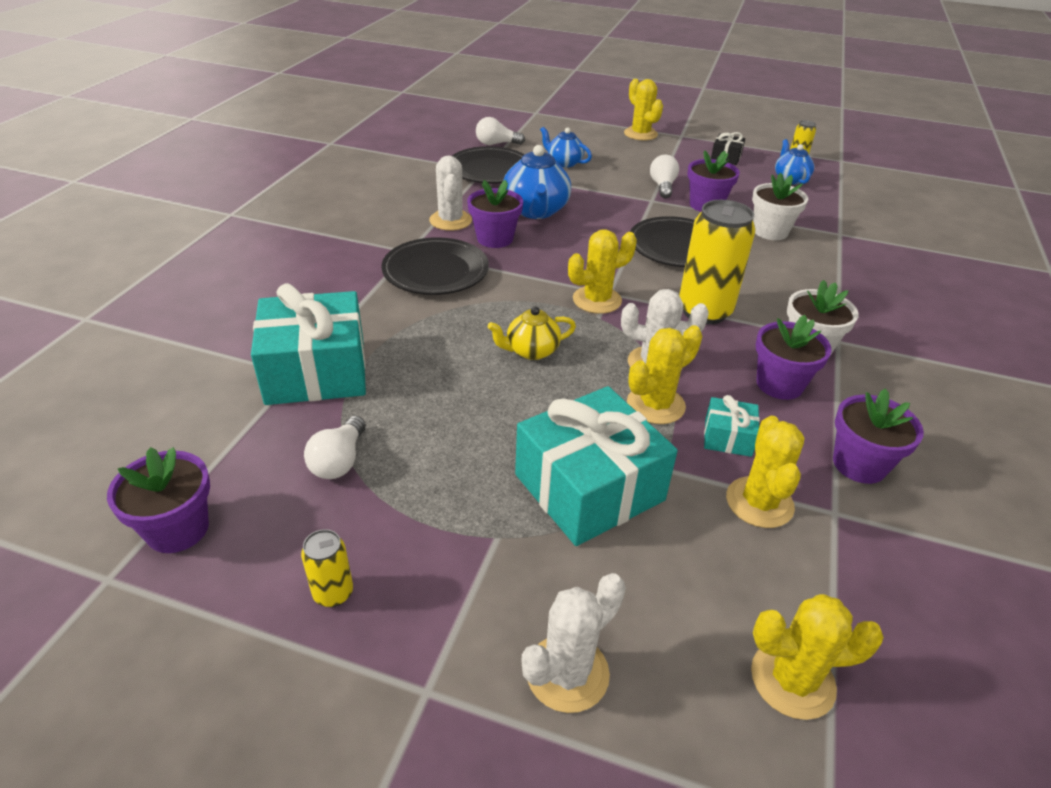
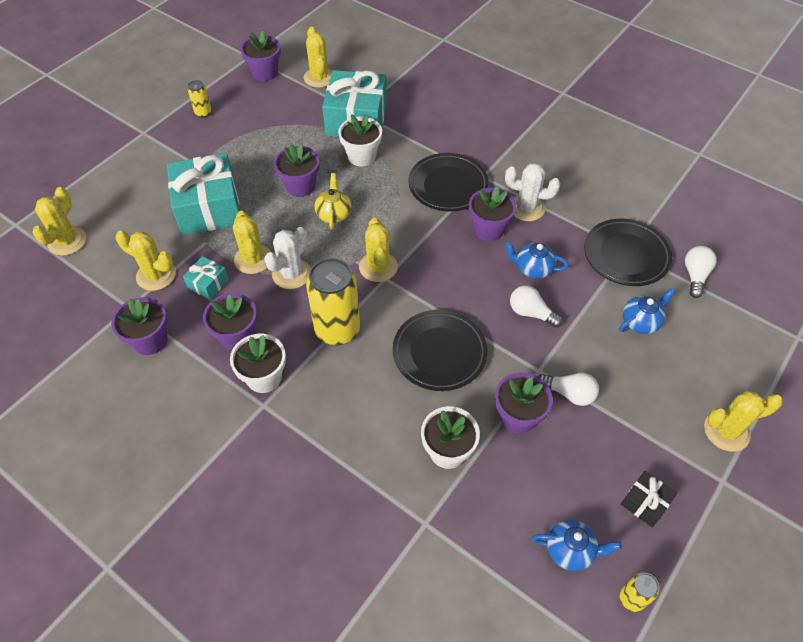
camera: 110 degrees right, 15 degrees up
(197, 440) = (319, 78): none -> yellow cactus
(339, 461) = (279, 121): white light bulb -> white light bulb (531, 313)
(403, 349) = (361, 156): none -> white flower pot
(492, 395) = (300, 186): none -> purple flower pot
(536, 211) = (533, 268): blue teapot -> blue teapot, size x0.60
(567, 673) = (121, 172): white cactus -> none

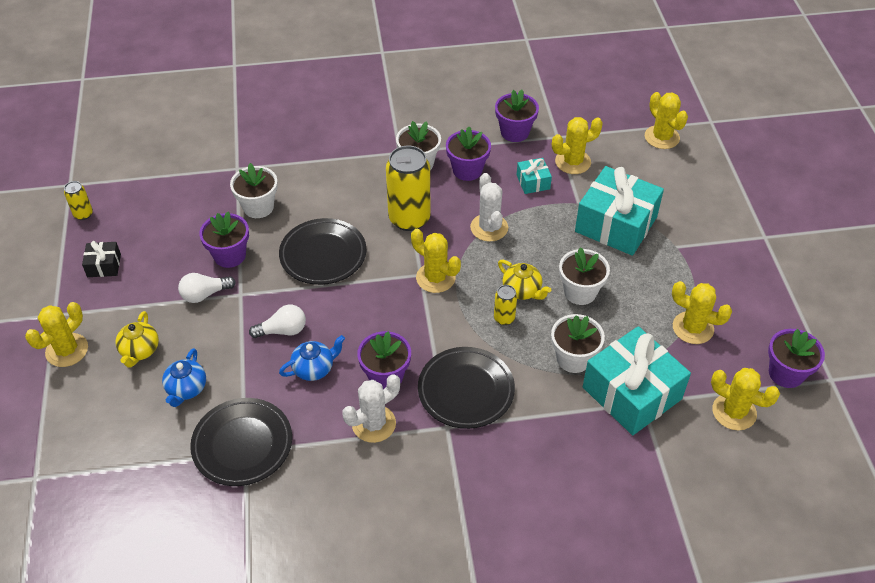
camera: 135 degrees right, 5 degrees down
(203, 113) = (757, 289): yellow can -> yellow can (504, 318)
(253, 259) = (529, 217): yellow cactus -> yellow cactus (693, 328)
(300, 186) = (580, 292): purple flower pot -> white flower pot
(570, 550) = (137, 212): blue teapot -> none
(660, 382) = (140, 351): none -> yellow teapot
(695, 275) = (164, 472): white light bulb -> none

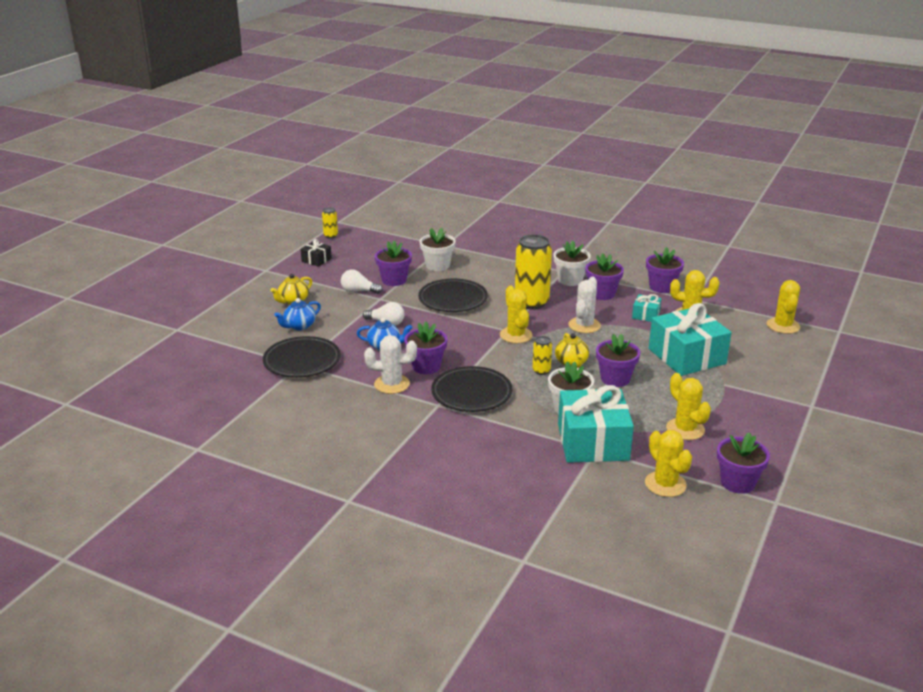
camera: 35 degrees right, 20 degrees down
(67, 350) = (254, 286): yellow cactus -> none
(580, 292) = (615, 379): white flower pot -> purple flower pot

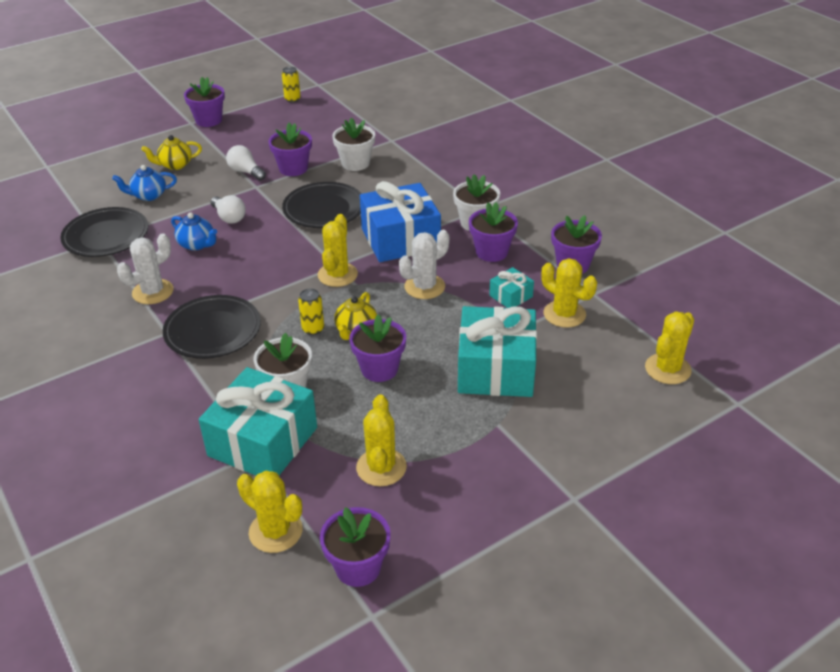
camera: 30 degrees right, 10 degrees up
(316, 260) = (248, 124): black gift -> none
(392, 384) = (153, 292): white cactus -> white cactus turned 75 degrees counterclockwise
(426, 366) = (207, 282): purple flower pot -> purple flower pot (209, 120)
(531, 303) = (400, 239): yellow can -> blue gift
(665, 484) = (275, 531): yellow cactus -> yellow cactus turned 60 degrees counterclockwise

